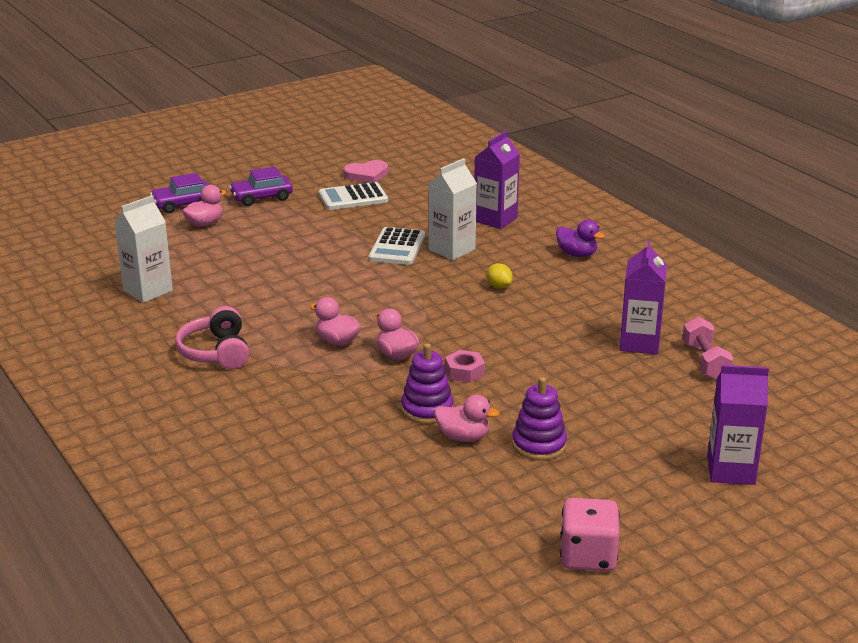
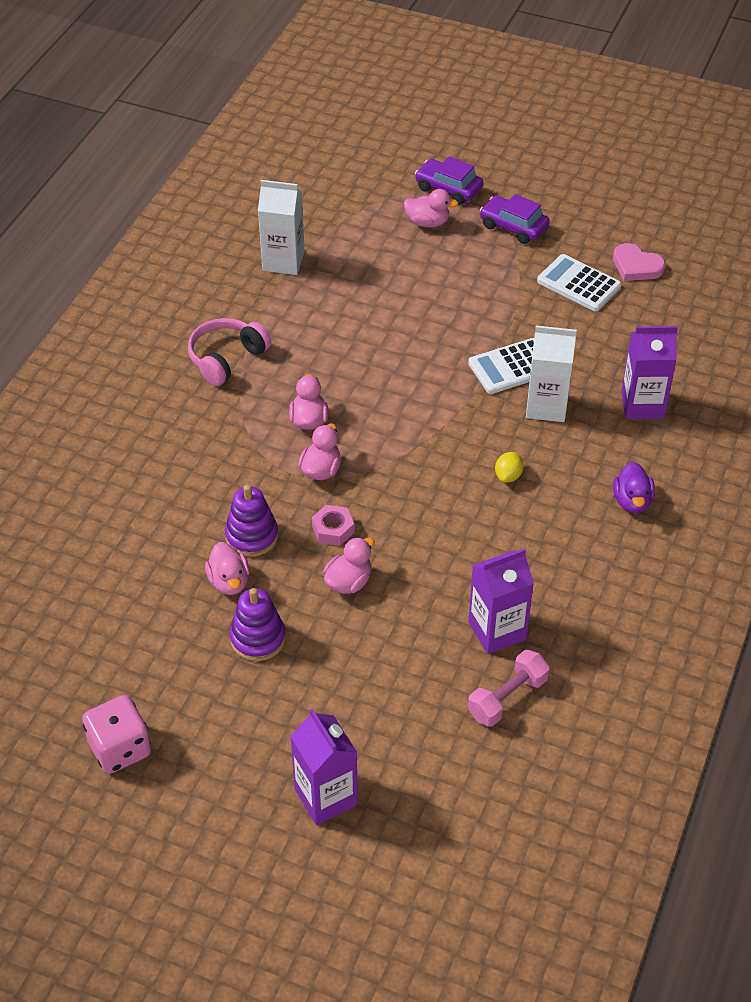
camera: 55 degrees right, 20 degrees up
(526, 384) = (348, 582): none -> pink duck

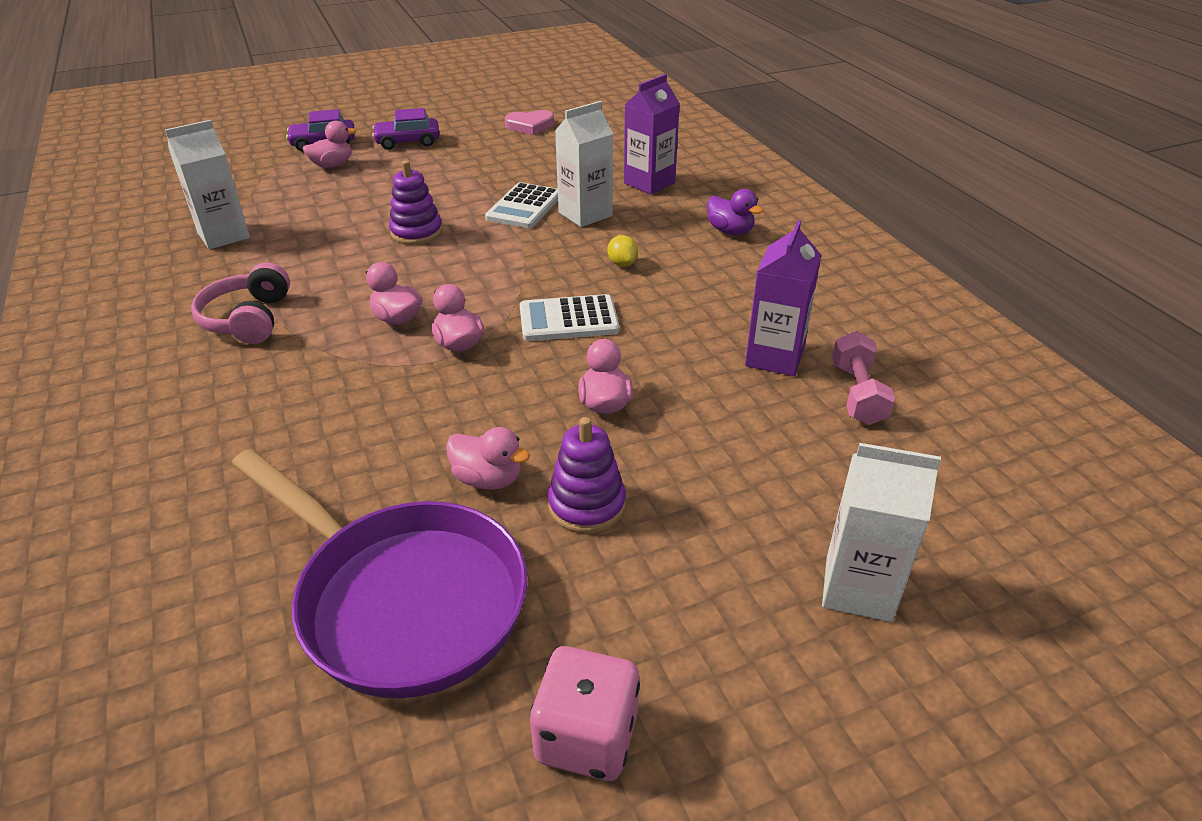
camera: 45 degrees left, 10 degrees down
(119, 618) = (403, 599): none -> purple pan
(252, 536) = (460, 429): purple stacking toy -> purple stacking toy (416, 232)
(326, 797) = (858, 588): purple carton -> white carton
(333, 529) = (532, 376): pink nut -> none
(578, 284) = (503, 148): white calculator -> white calculator (568, 320)

